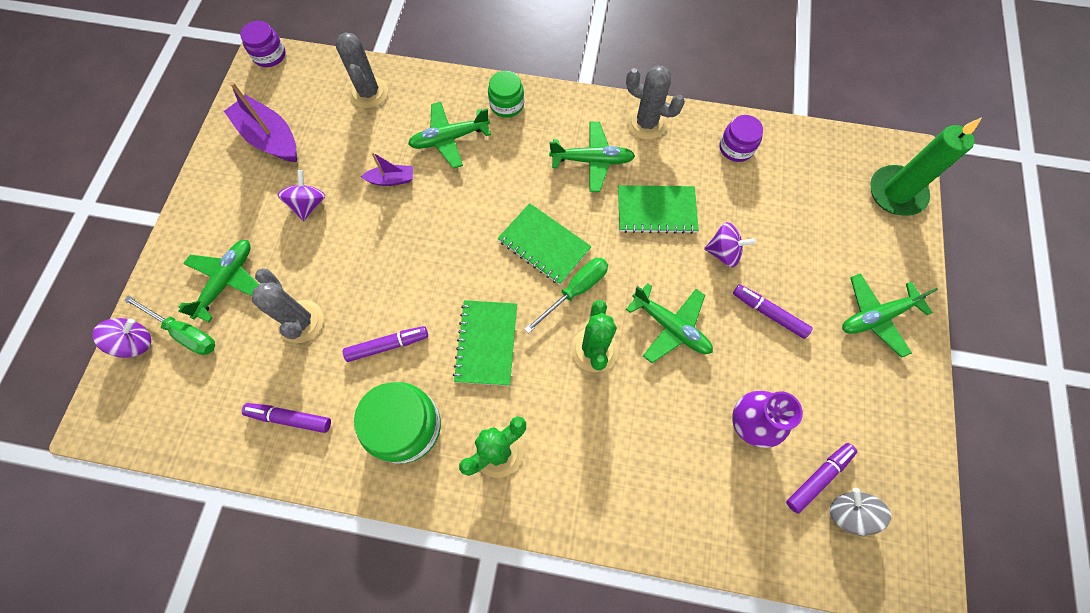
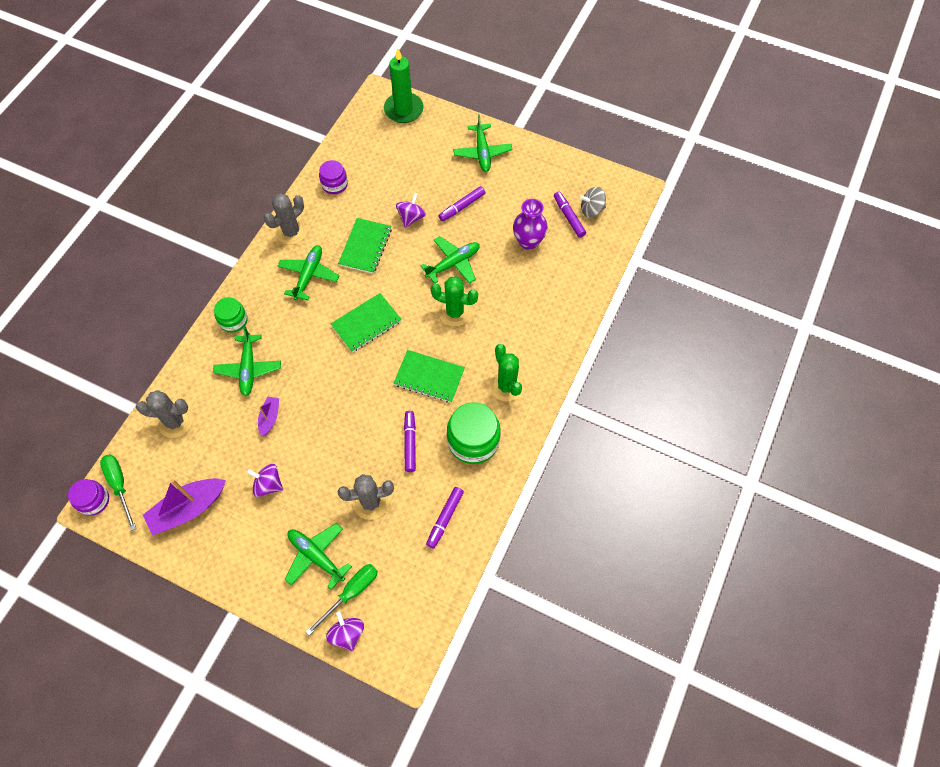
camera: 75 degrees left, 5 degrees down
(575, 291) = (409, 312): green screwdriver -> green screwdriver (120, 485)

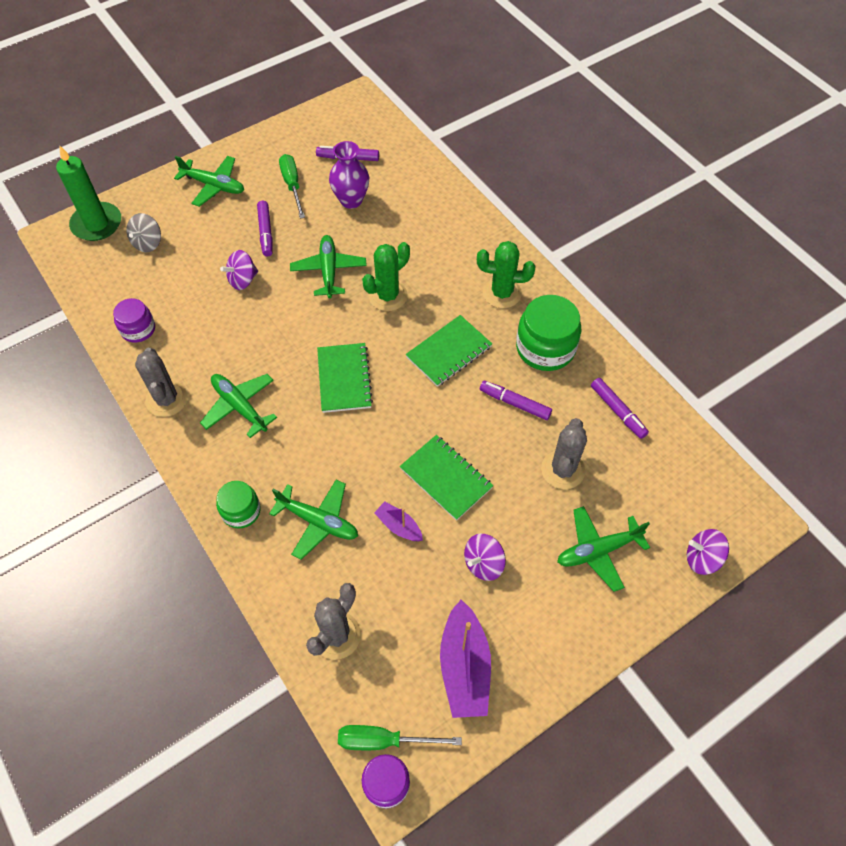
camera: 60 degrees left, 5 degrees down
(351, 593) = (657, 534): green screwdriver -> green screwdriver (292, 185)
(365, 247) = (246, 337): green notebook -> green notebook (446, 478)
(411, 217) = (242, 280): purple spinning top -> purple spinning top turned 90 degrees counterclockwise
(591, 209) = (353, 138): grey spinning top -> grey spinning top (148, 243)

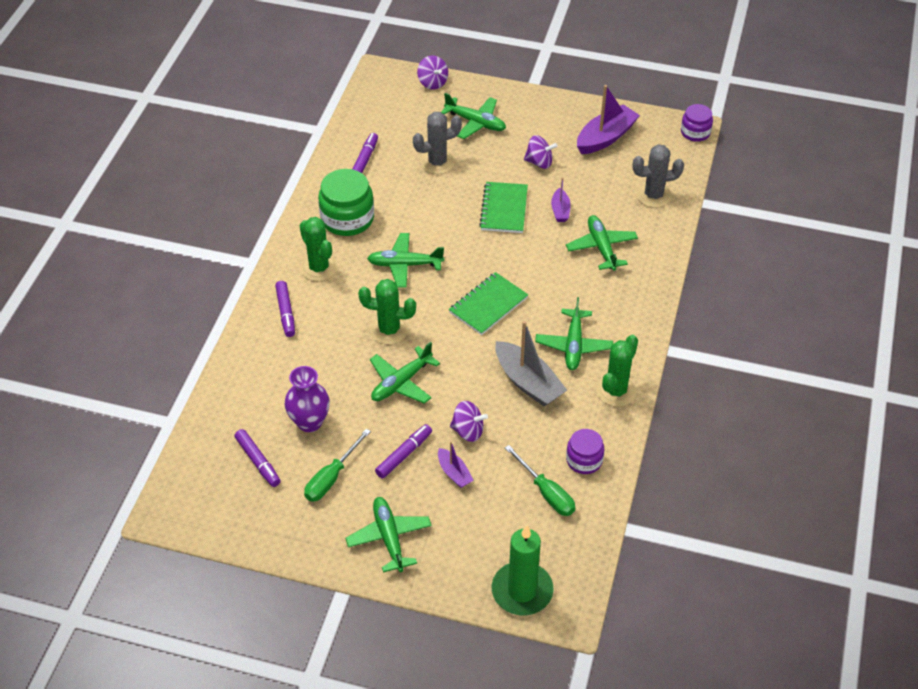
camera: 130 degrees left, 10 degrees down
(148, 243) = (501, 530): grey spinning top -> none
(166, 399) = (616, 391): grey cactus -> green cactus
(219, 249) = (454, 473): none -> purple boat
(241, 347) = (528, 382): none -> grey boat
(241, 511) = (640, 288): green jar -> none
(384, 740) = (678, 145): green screwdriver -> green screwdriver (546, 492)
(449, 352) = (404, 265): green notebook -> green plane
(515, 403) = (411, 209): purple marker -> purple marker (286, 312)

